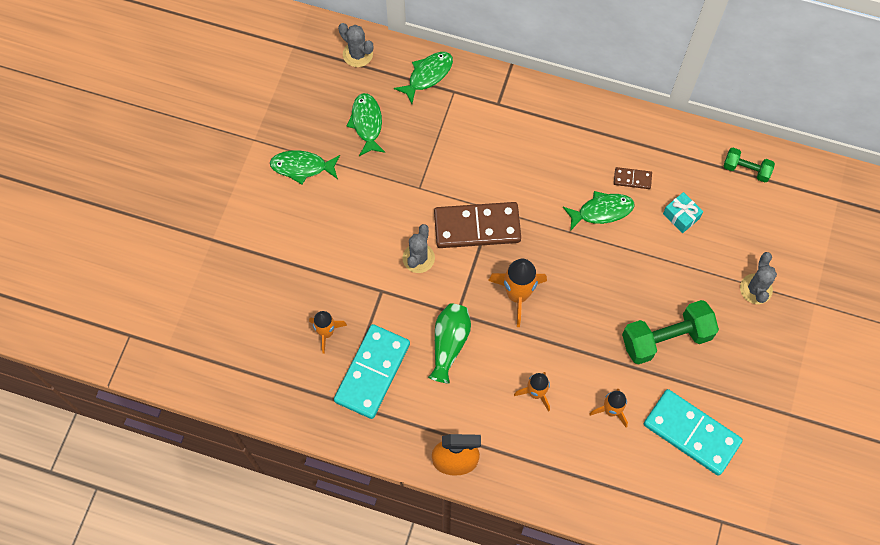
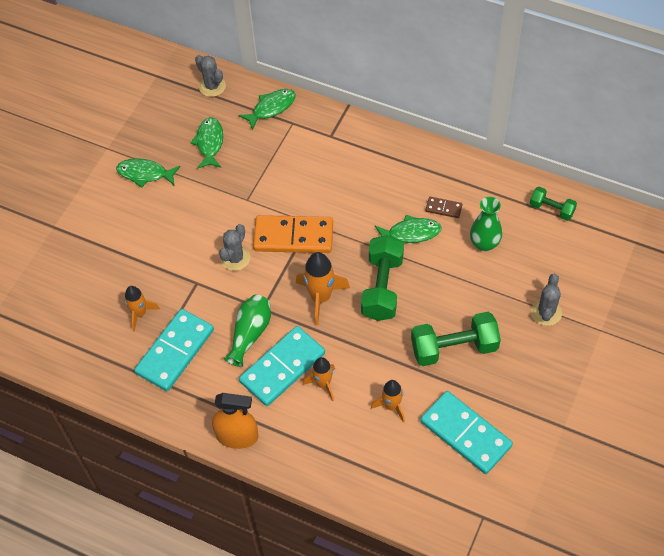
camera: 10 degrees right, 10 degrees down
(477, 227) = (293, 236): brown domino -> orange domino
(490, 379) = (282, 368): none -> turquoise domino
(581, 277) = (382, 287): none -> green dumbbell
(681, 216) = (484, 243): turquoise gift -> green vase

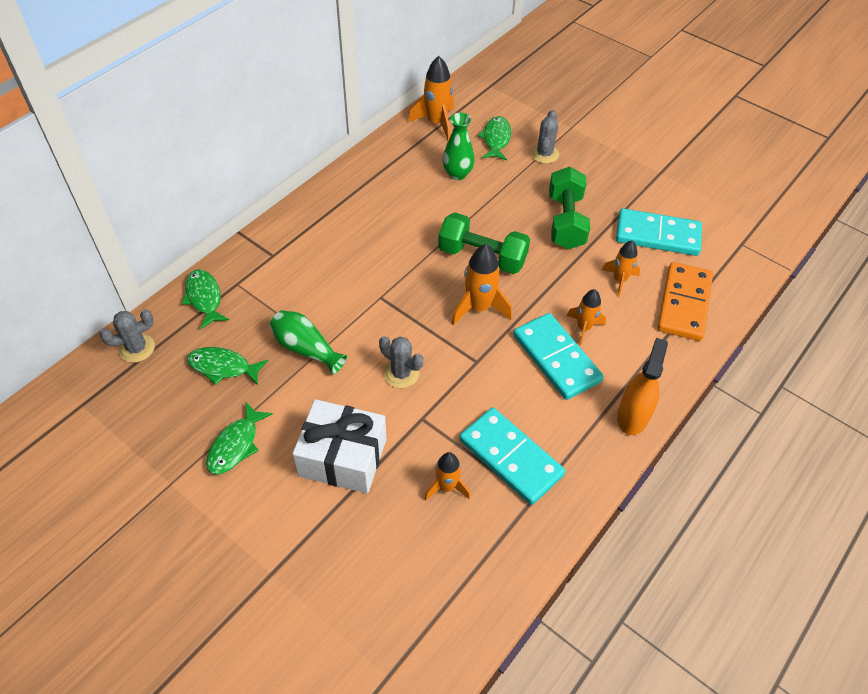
camera: 80 degrees left, 5 degrees down
(150, 241) = (342, 457): none -> white gift
(250, 334) = (506, 379): green vase -> green vase (306, 349)
(293, 236) = (392, 314): orange domino -> orange domino (684, 303)
(411, 233) = (425, 221): green fish -> green fish (496, 139)
(443, 208) = (406, 191): brown domino -> none
(465, 434) = (657, 235): turquoise domino -> turquoise domino turned 45 degrees clockwise
(546, 312) = (544, 154): grey cactus -> grey cactus turned 75 degrees clockwise
(551, 209) = (436, 123): green dumbbell -> orange rocket

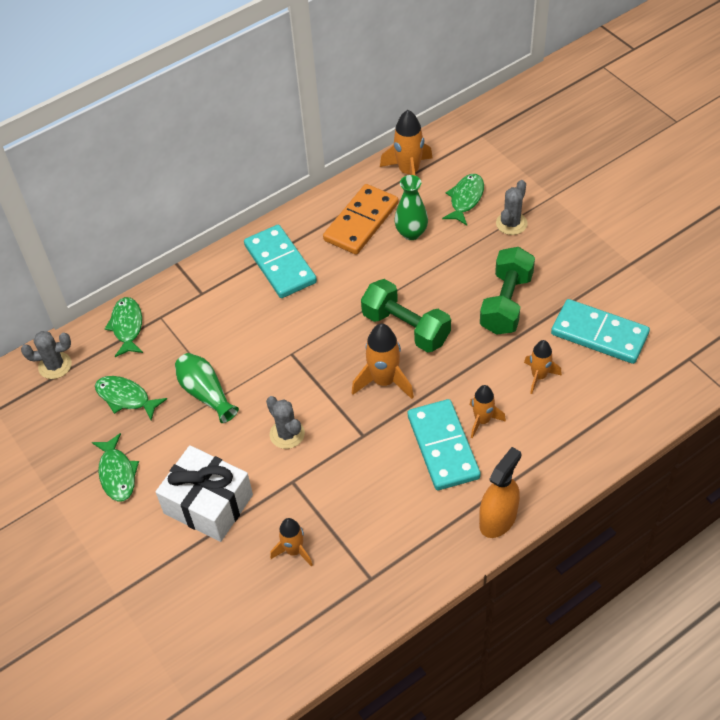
camera: 20 degrees right, 0 degrees up
(236, 445) = (117, 474): green fish -> green fish turned 60 degrees counterclockwise
(510, 458) = (363, 536): turquoise domino -> turquoise domino (280, 264)
(684, 303) = (597, 413): orange domino -> orange domino (361, 222)

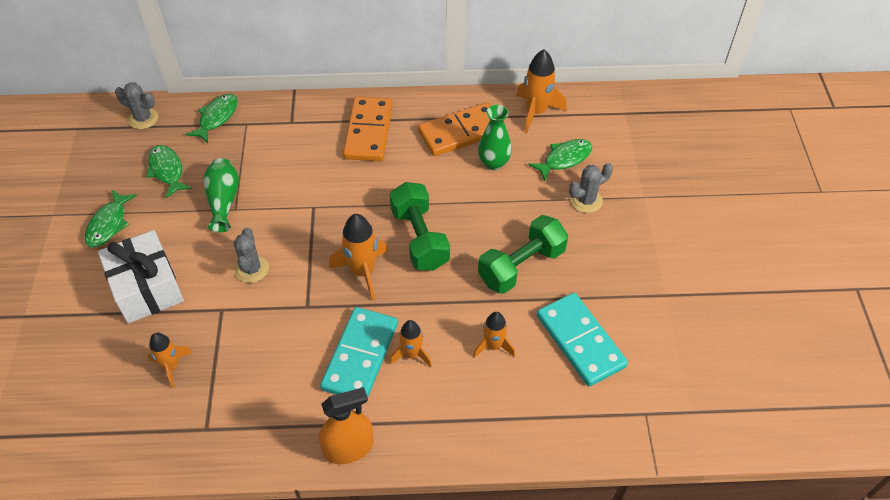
camera: 30 degrees right, 0 degrees up
(280, 264) = (368, 131): turquoise domino -> orange domino

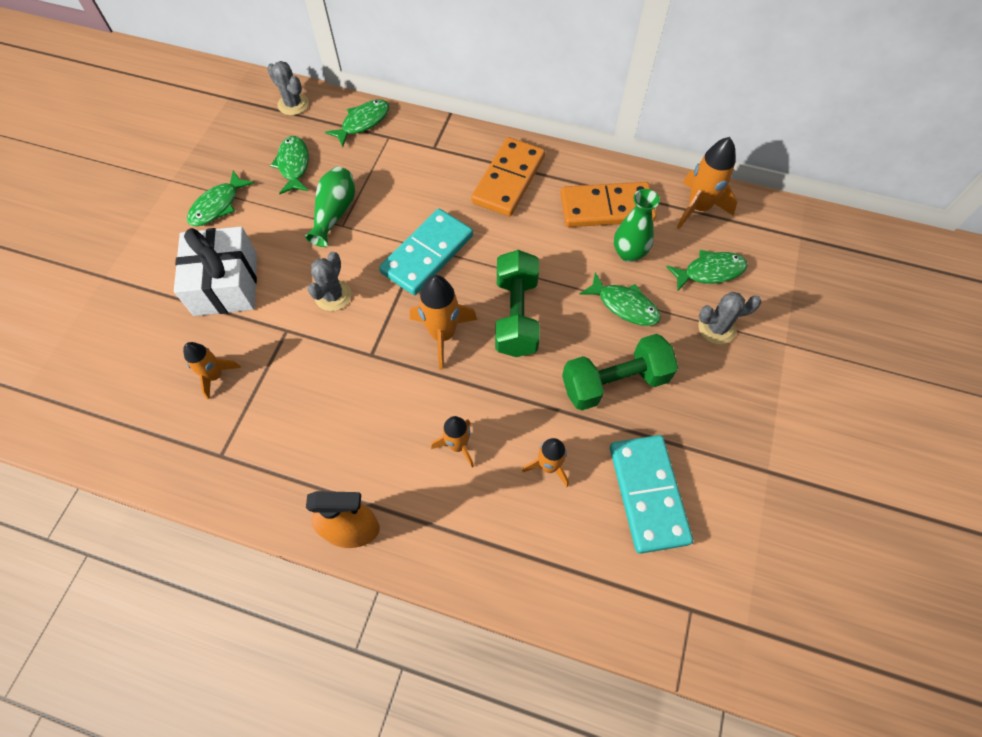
camera: 20 degrees right, 10 degrees up
(360, 356) = (403, 429): turquoise domino -> turquoise domino (427, 254)
(506, 204) = (624, 305): none -> green fish

